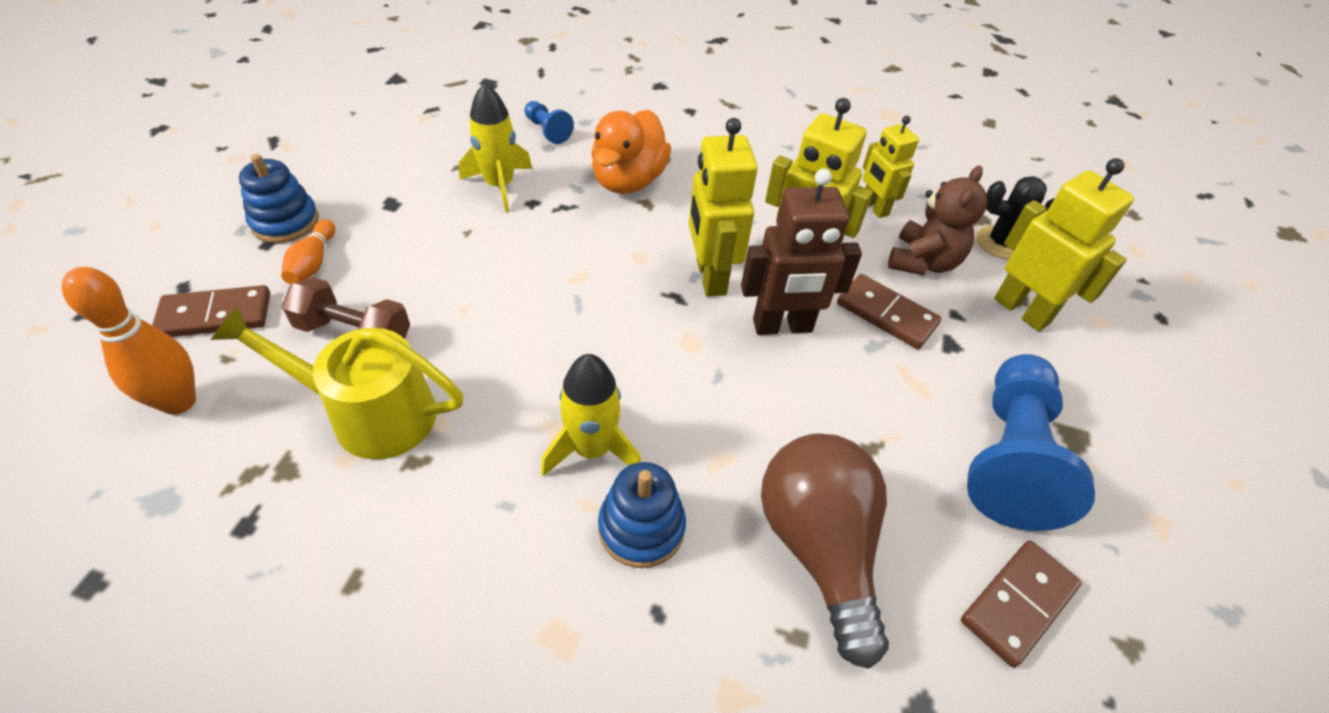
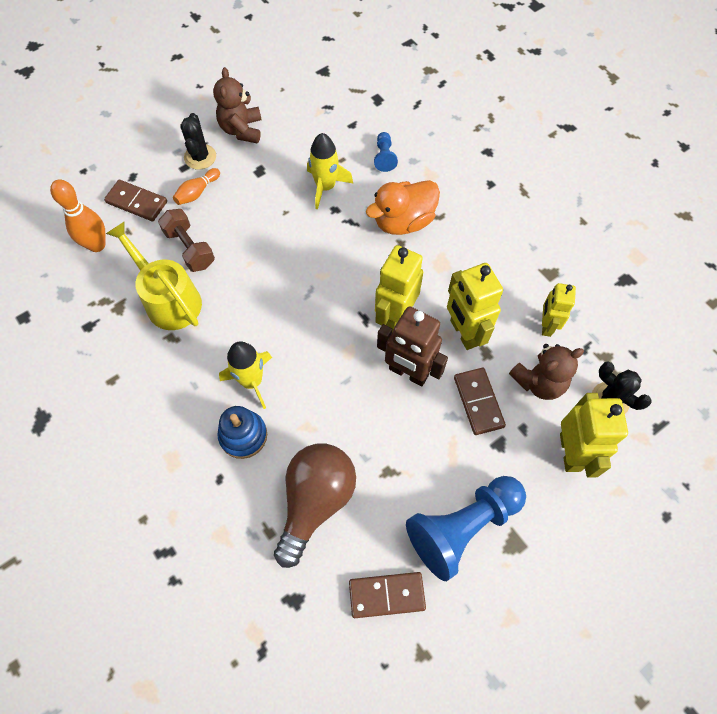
camera: 40 degrees right, 15 degrees up
(285, 222) = (200, 157): blue stacking toy -> black cactus
(327, 171) = (242, 130): none -> brown teddy bear

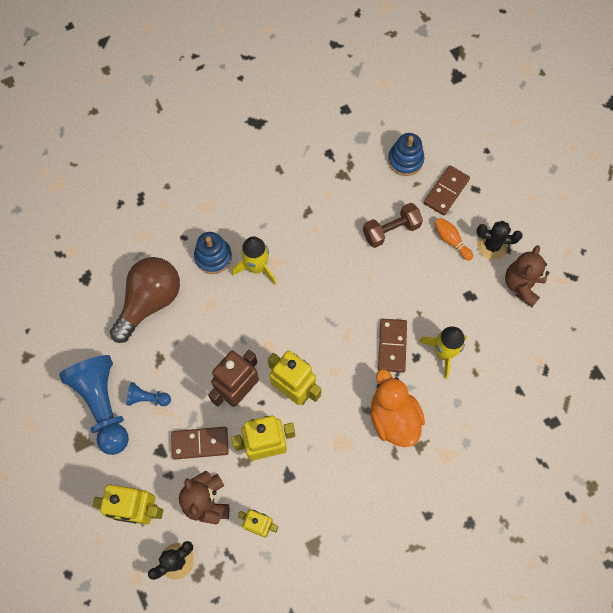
camera: 100 degrees right, 5 degrees up
(97, 245) = (405, 160): orange bowling pin -> blue stacking toy
(168, 299) = (343, 211): yellow watering can -> none
(242, 130) = (522, 285): brown teddy bear -> brown teddy bear turned 75 degrees counterclockwise
(315, 501) = (150, 302): brown light bulb -> brown light bulb turned 90 degrees counterclockwise
(384, 157) = (473, 414): blue pawn -> blue pawn (147, 398)
(386, 595) = (71, 340): brown domino -> brown domino (392, 346)

